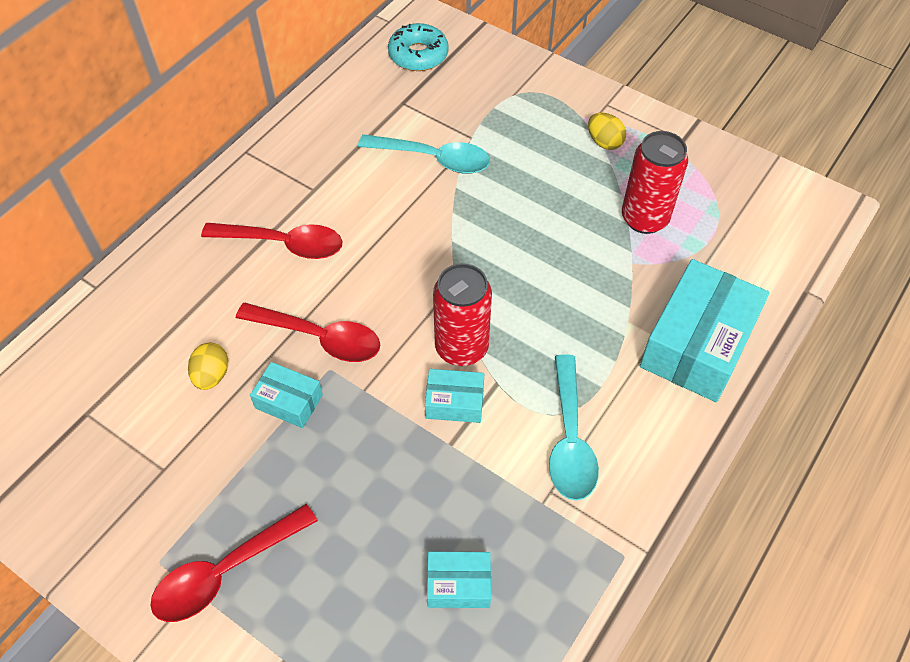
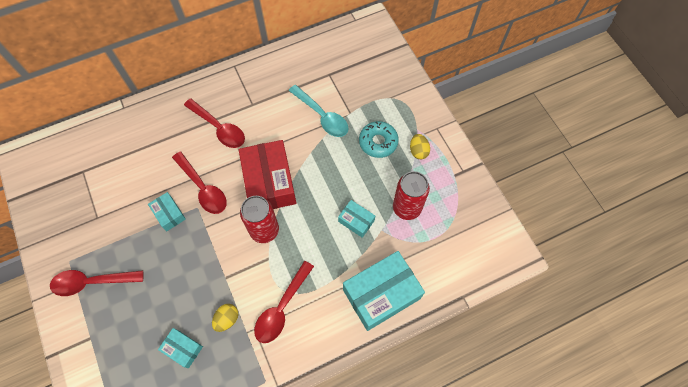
camera: 30 degrees right, 10 degrees up
(212, 375) = (144, 182): yellow egg -> yellow egg (227, 319)
(418, 55) = (356, 48): turquoise donut -> turquoise donut (378, 142)
(420, 280) = (269, 182): none -> red box
(454, 402) = (242, 257): turquoise box -> turquoise box (356, 221)
(570, 439) = (282, 308): turquoise spoon -> red spoon

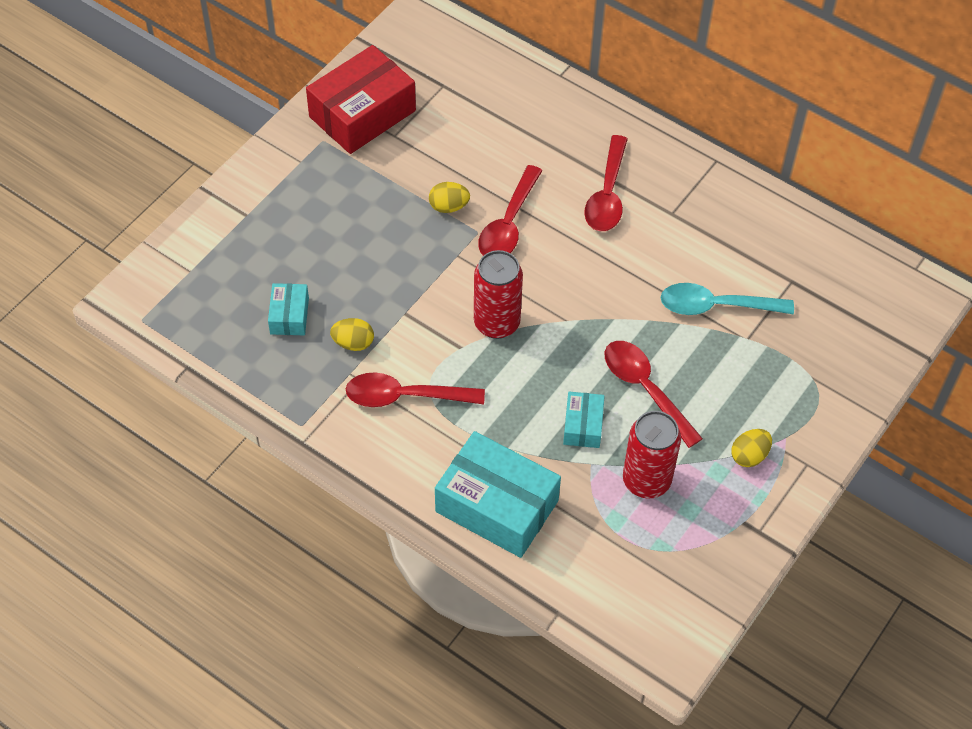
camera: 60 degrees right, 10 degrees down
(92, 282) = (312, 178): red spoon -> red spoon (645, 389)
(169, 214) = (448, 207): turquoise box -> yellow egg
(269, 182) = (568, 294): red box -> red box (362, 114)
(322, 116) = (716, 306): turquoise spoon -> turquoise spoon turned 75 degrees clockwise
(378, 142) = (726, 396): turquoise donut -> none

